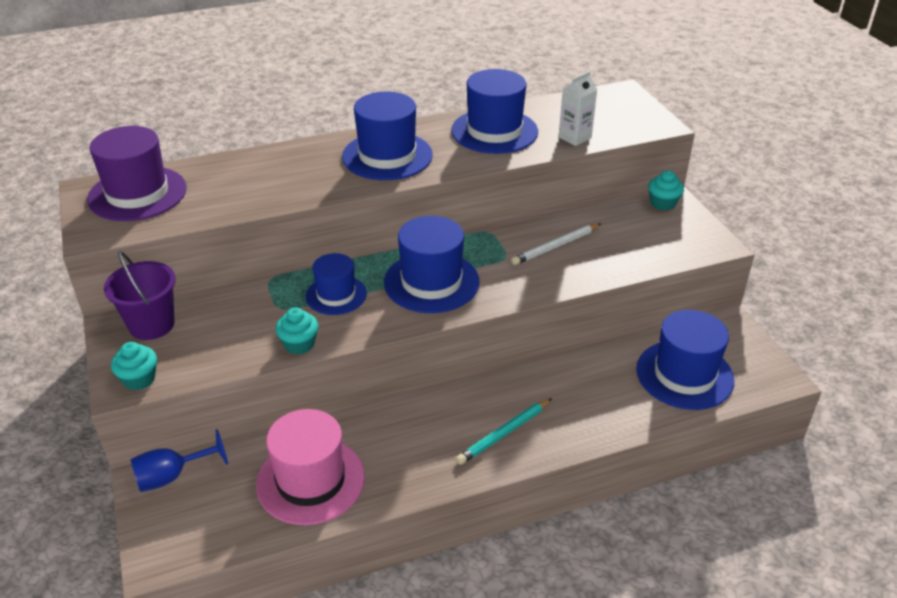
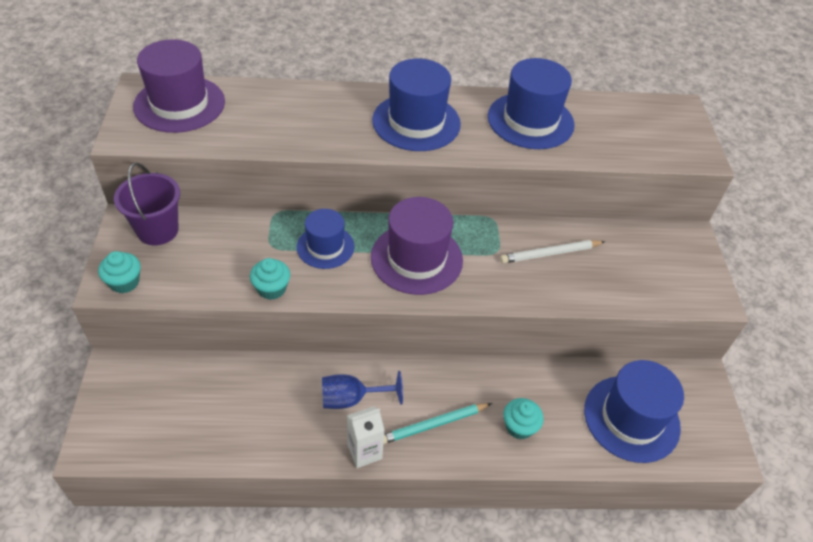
camera: 15 degrees right, 10 degrees up
(172, 476) = (135, 371): blue goblet -> blue goblet (351, 399)
(310, 480) = (246, 415): pink hat -> none
(431, 282) = (416, 258): blue hat -> purple hat
(574, 137) = (607, 149): white carton -> white carton (364, 452)
(663, 203) = (678, 235): turquoise cupcake -> turquoise cupcake (519, 426)

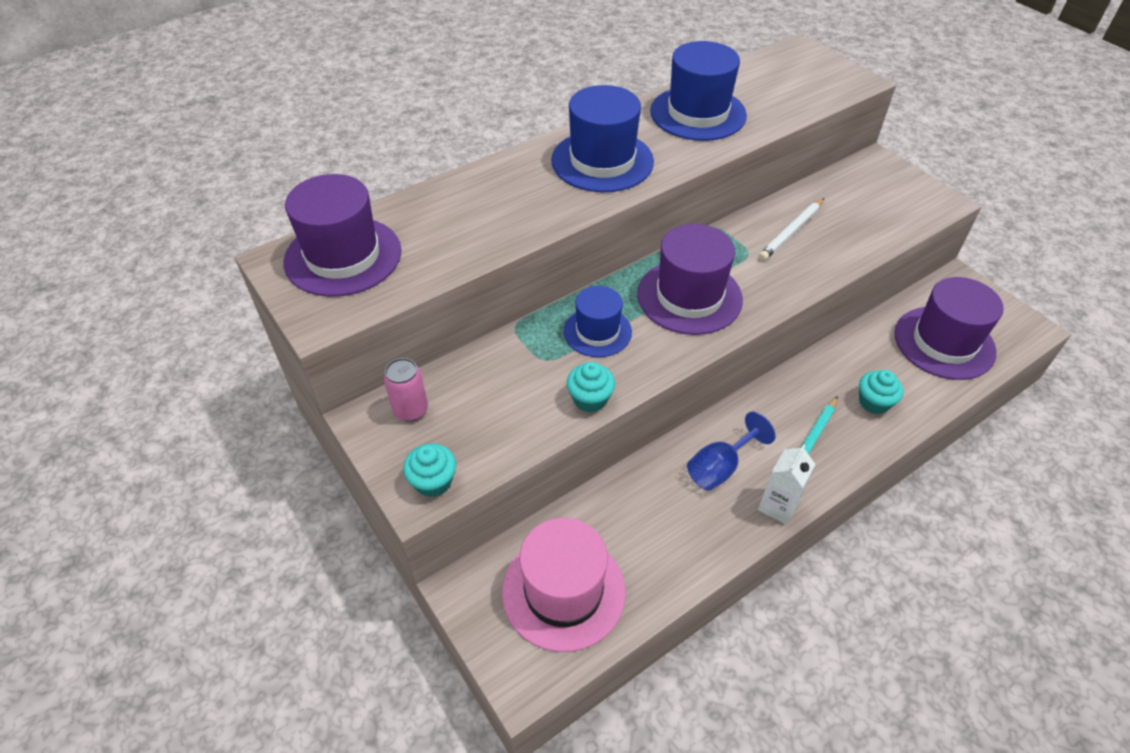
camera: 30 degrees left, 0 degrees up
(157, 230) = (410, 410): purple bucket -> pink can
(168, 410) = (563, 591): none -> pink hat
(631, 418) = (944, 342): blue hat -> purple hat

